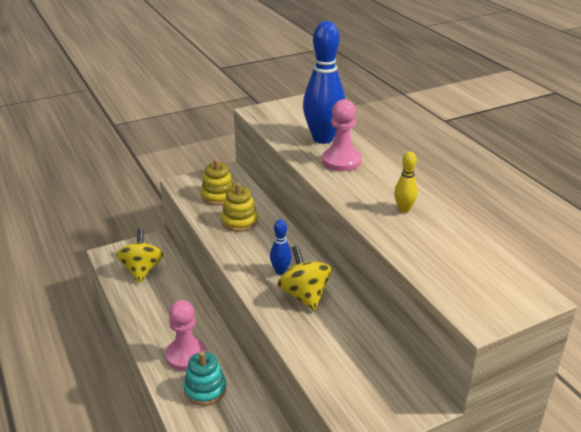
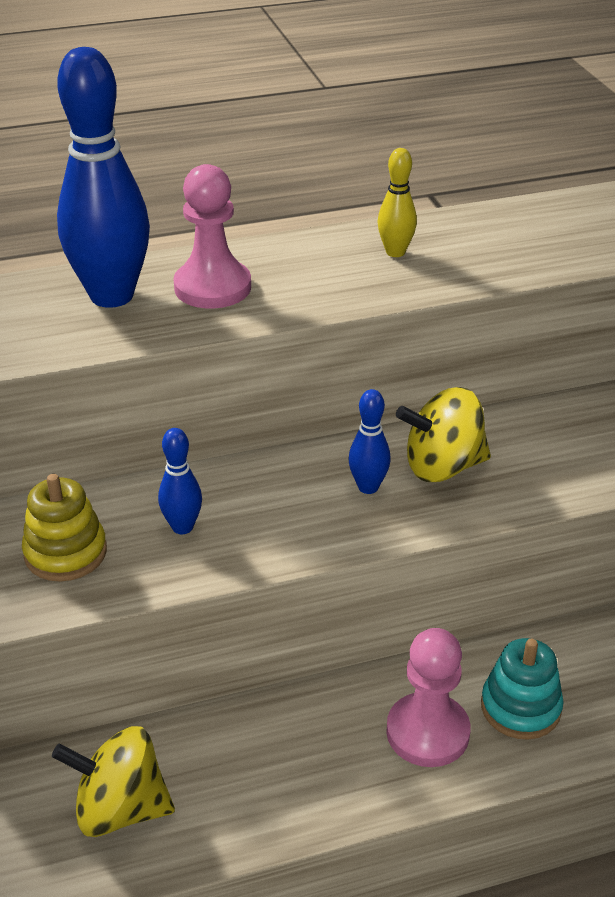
camera: 80 degrees left, 5 degrees up
(239, 221) = (182, 527): yellow stacking toy -> blue bowling pin

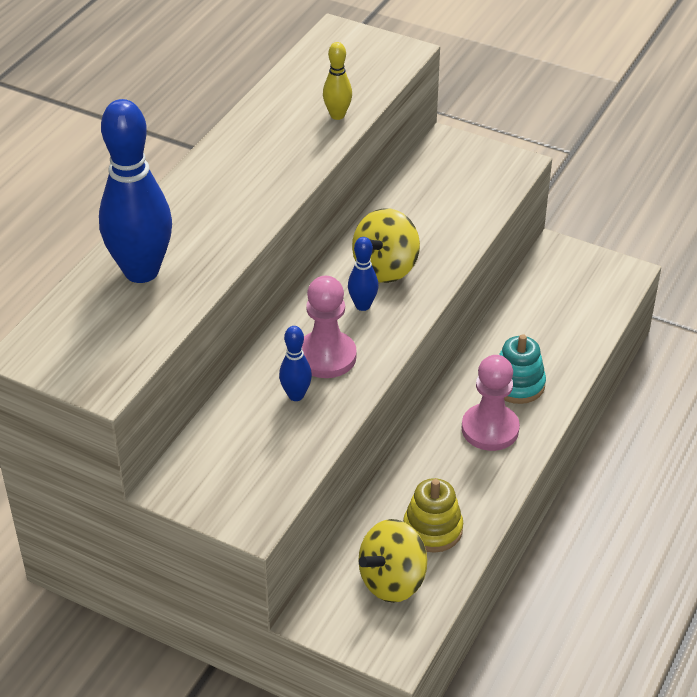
camera: 45 degrees left, 5 degrees up
(65, 553) = (253, 454): yellow stacking toy -> yellow stacking toy (432, 529)
(212, 287) = (194, 229): pink pawn -> pink pawn (326, 356)
(395, 252) = (265, 142): yellow bowling pin -> yellow bowling pin (337, 115)

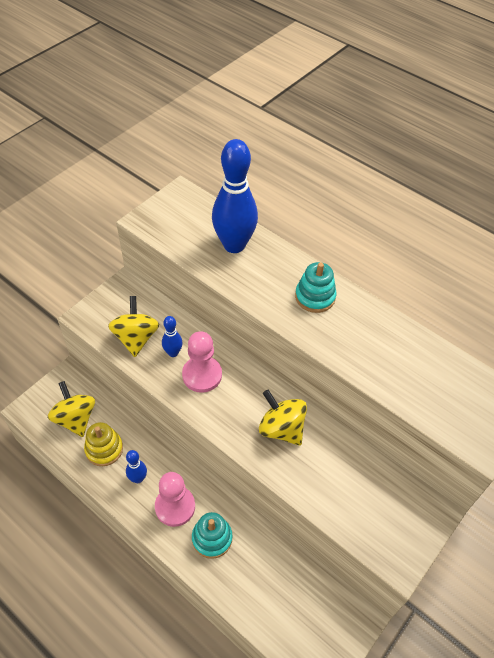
camera: 100 degrees right, 10 degrees up
(225, 182) = (315, 297): none -> turquoise stacking toy
(280, 444) = (136, 338): none -> yellow spinning top
(337, 115) = (388, 378): yellow bowling pin -> none
(362, 305) = (245, 406): blue bowling pin -> blue bowling pin (138, 478)

